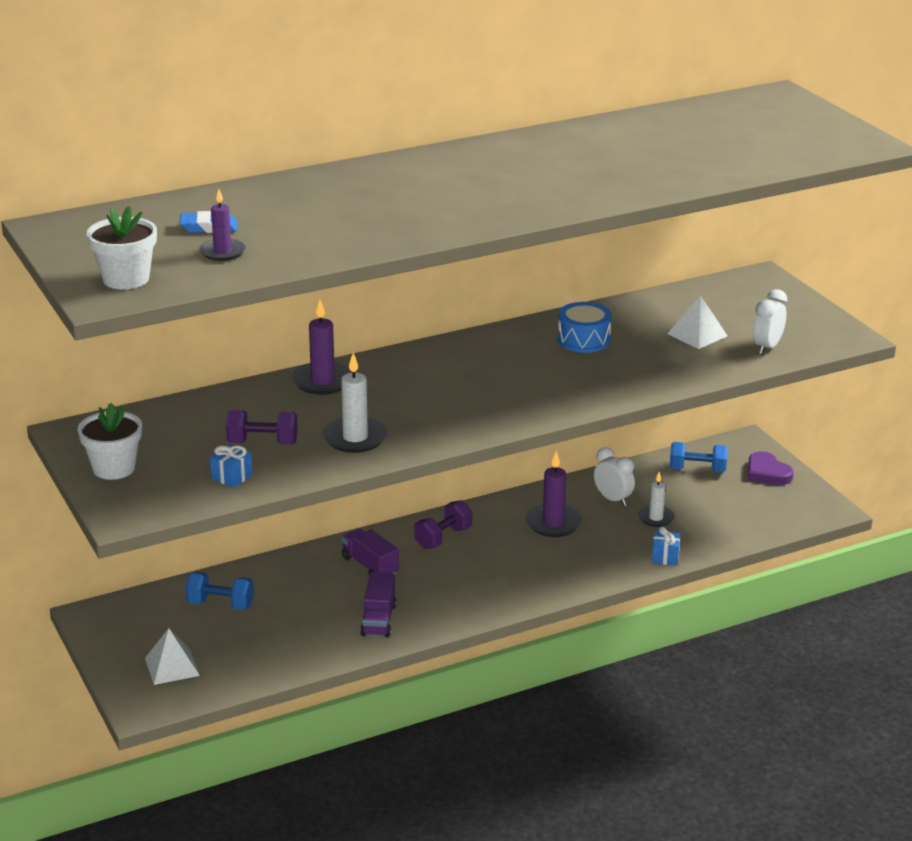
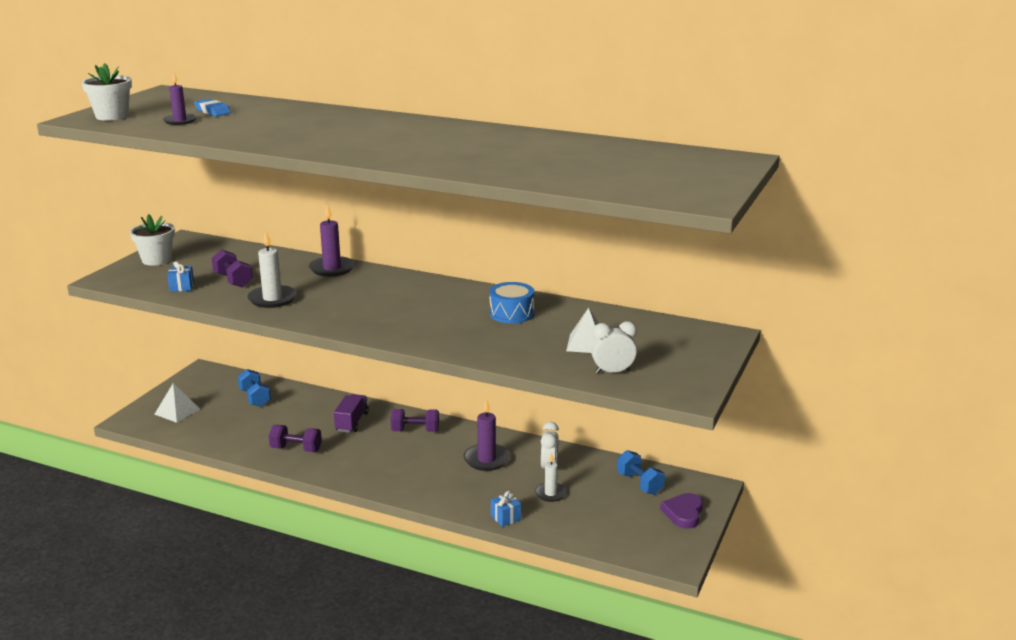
camera: 50 degrees right, 5 degrees down
(378, 620) = (296, 449): purple truck -> purple dumbbell

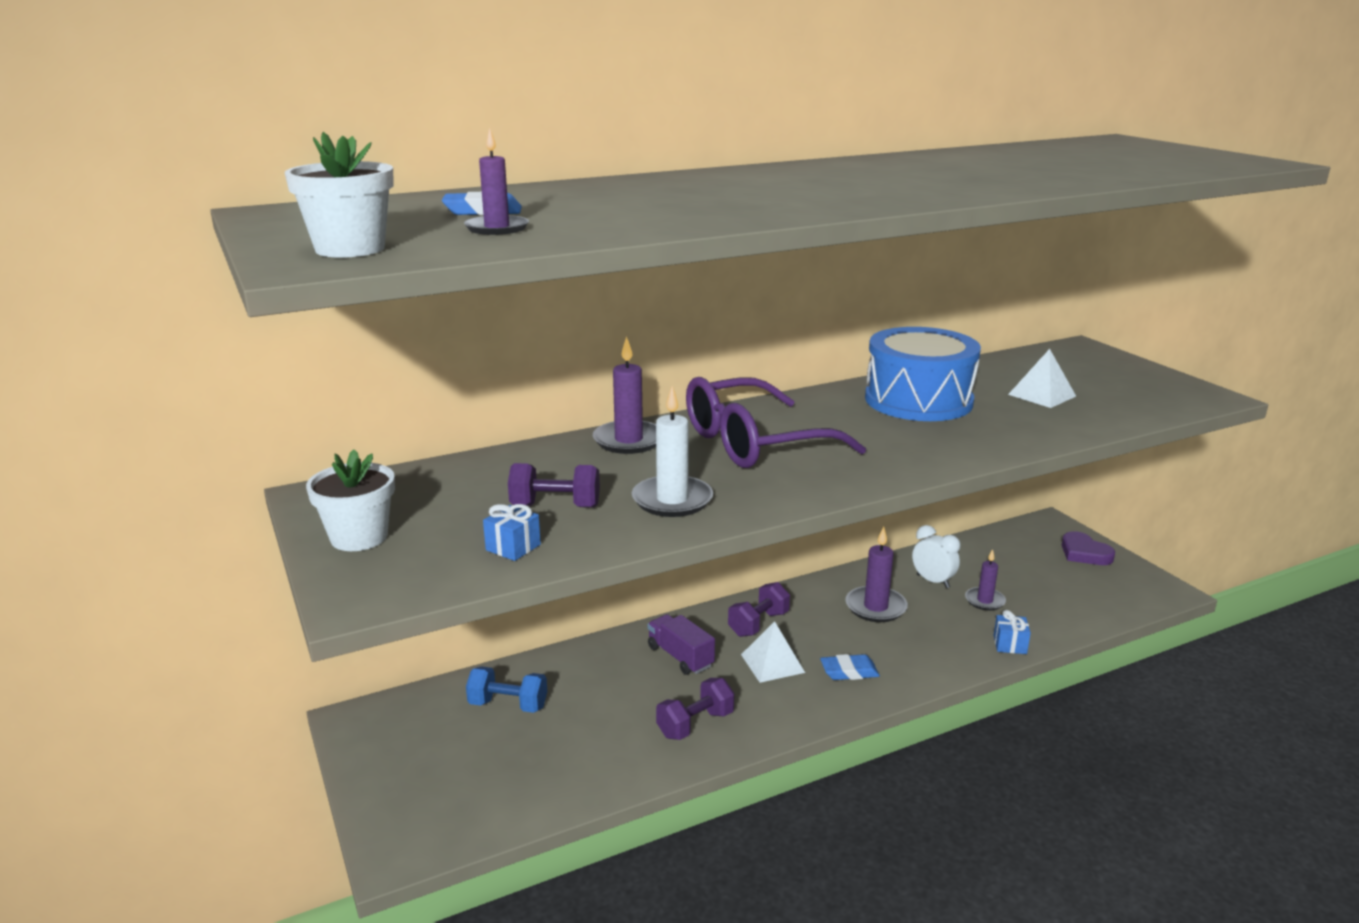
camera: 50 degrees left, 0 degrees up
(177, 411) = (441, 790): white pyramid -> white pyramid (772, 663)
(373, 294) = (753, 443): none -> purple glasses
(402, 474) = (849, 671): none -> blue eraser
(511, 314) = (918, 400): blue drum -> blue drum, size x1.80
(550, 493) = (984, 601): white candle -> purple candle
(612, 372) = (1127, 406): white clock -> none
(639, 483) = (1011, 550): blue dumbbell -> none

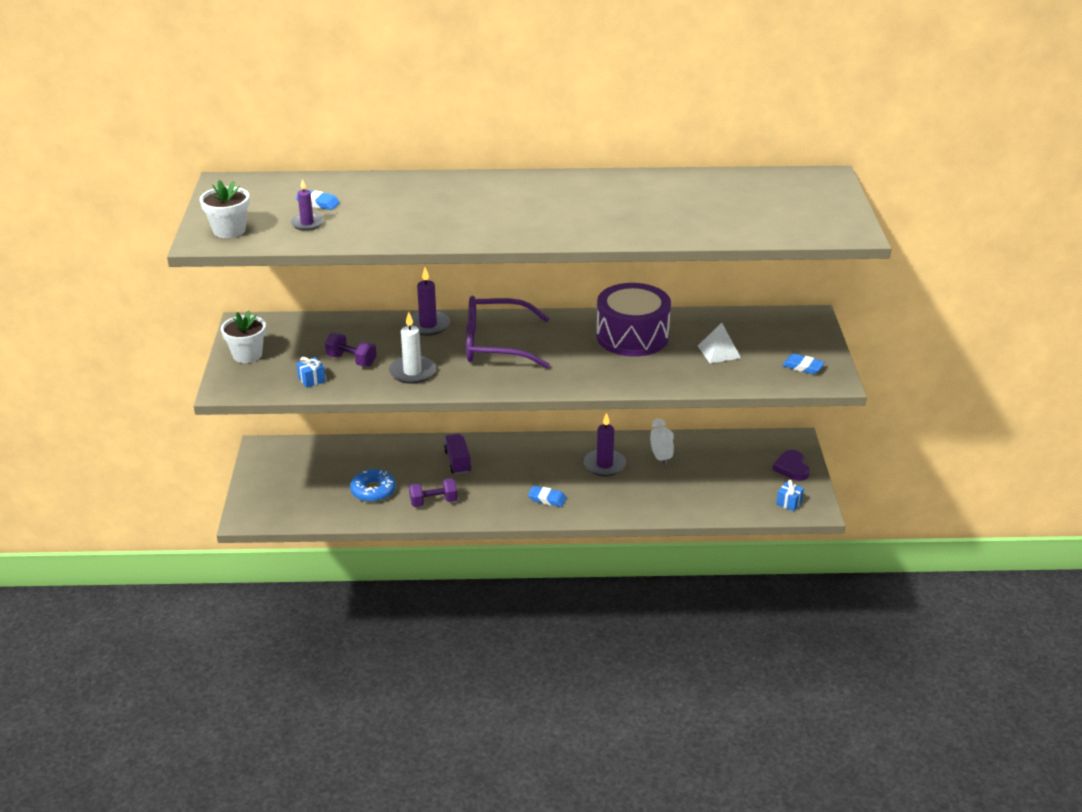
camera: 25 degrees right, 10 degrees up
(508, 705) = (344, 462): blue dumbbell -> none
(588, 735) = (373, 491): none -> blue donut
(758, 624) = (521, 455): purple dumbbell -> none
(772, 663) = (507, 481): white pyramid -> none
(918, 400) = (632, 336): blue drum -> purple drum
(984, 601) = (680, 481): purple candle -> none
(1010, 645) = (663, 512): blue gift -> blue gift (789, 503)
(1155, 391) = (803, 367): none -> blue eraser

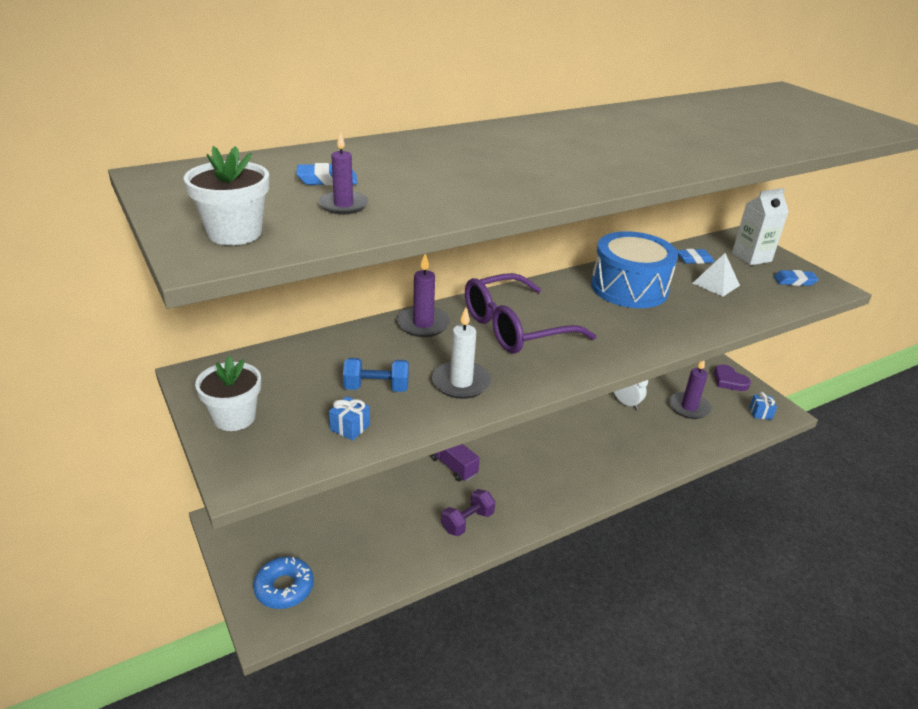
camera: 30 degrees left, 0 degrees up
(351, 360) = (376, 388): purple dumbbell -> blue dumbbell
(373, 491) = (393, 531): blue donut -> blue donut (284, 588)
(547, 499) = (571, 478): blue eraser -> blue eraser (694, 259)
(604, 465) = (587, 425): purple candle -> purple candle (689, 407)
(632, 336) = (629, 288): purple drum -> blue drum
(793, 336) = (751, 257): none -> white carton

